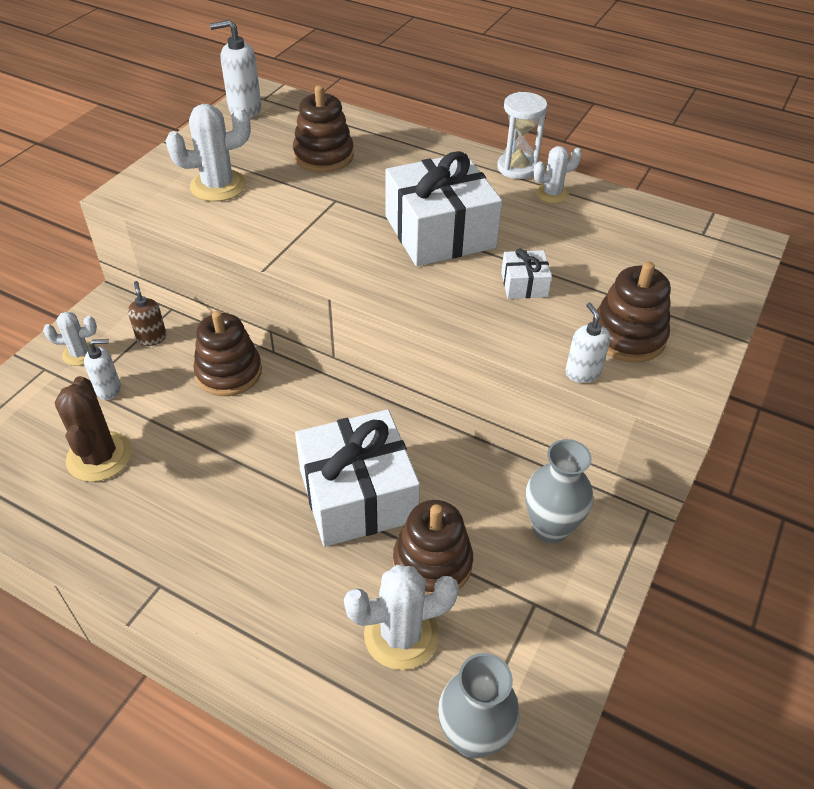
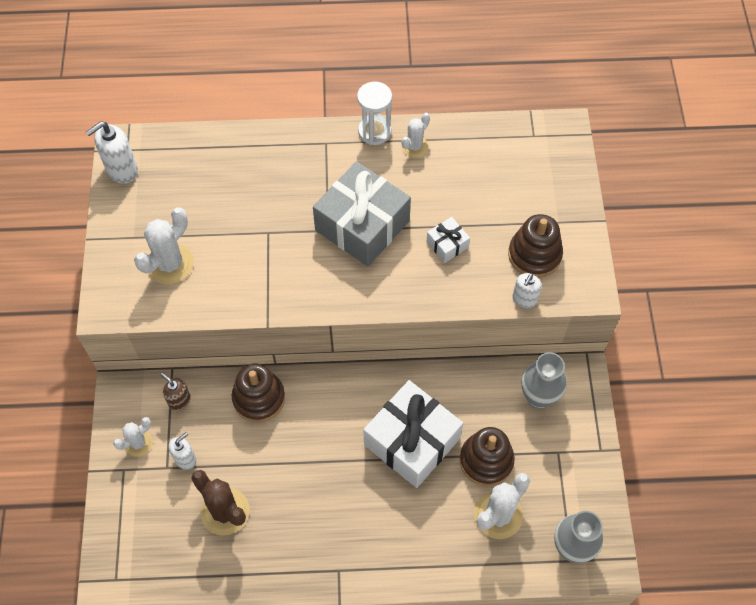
camera: 30 degrees left, 15 degrees up
(323, 156) = (225, 191): brown stacking toy -> none
(439, 232) = (362, 225): white gift -> grey gift
(582, 372) = (524, 299): white soap dispenser -> white soap dispenser turned 105 degrees counterclockwise

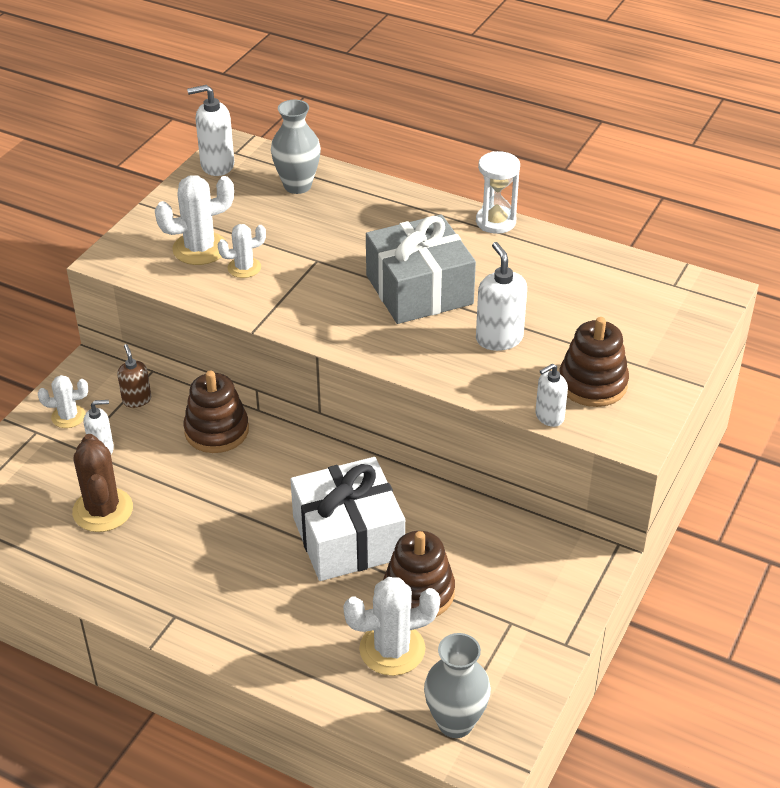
camera: 30 degrees right, 20 degrees down
(414, 146) = (529, 248): white cactus -> white cactus (244, 268)
(447, 244) = (499, 338): white gift -> white soap dispenser
(538, 397) = (526, 561): grey vase -> grey vase (297, 186)

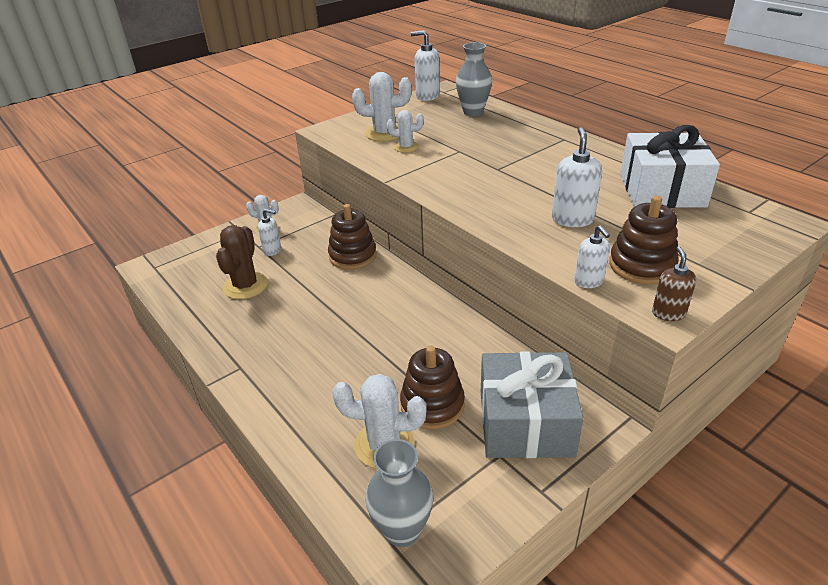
camera: 25 degrees right, 5 degrees down
(137, 400) = (314, 227): brown soap dispenser -> brown soap dispenser (668, 313)
(348, 537) = (400, 348): white gift -> white gift (662, 190)
(419, 290) = (524, 179): grey gift -> grey gift (525, 422)
(495, 222) = (608, 150): white hourglass -> none
(549, 417) = (589, 281): white soap dispenser -> white soap dispenser turned 105 degrees counterclockwise

